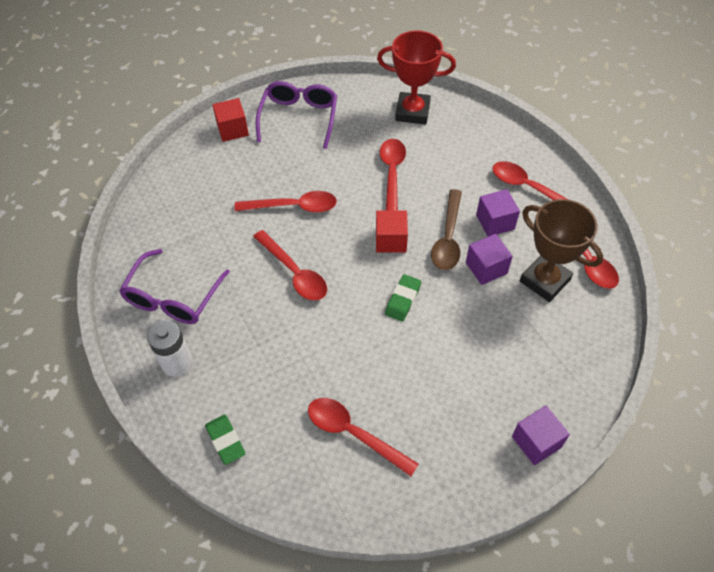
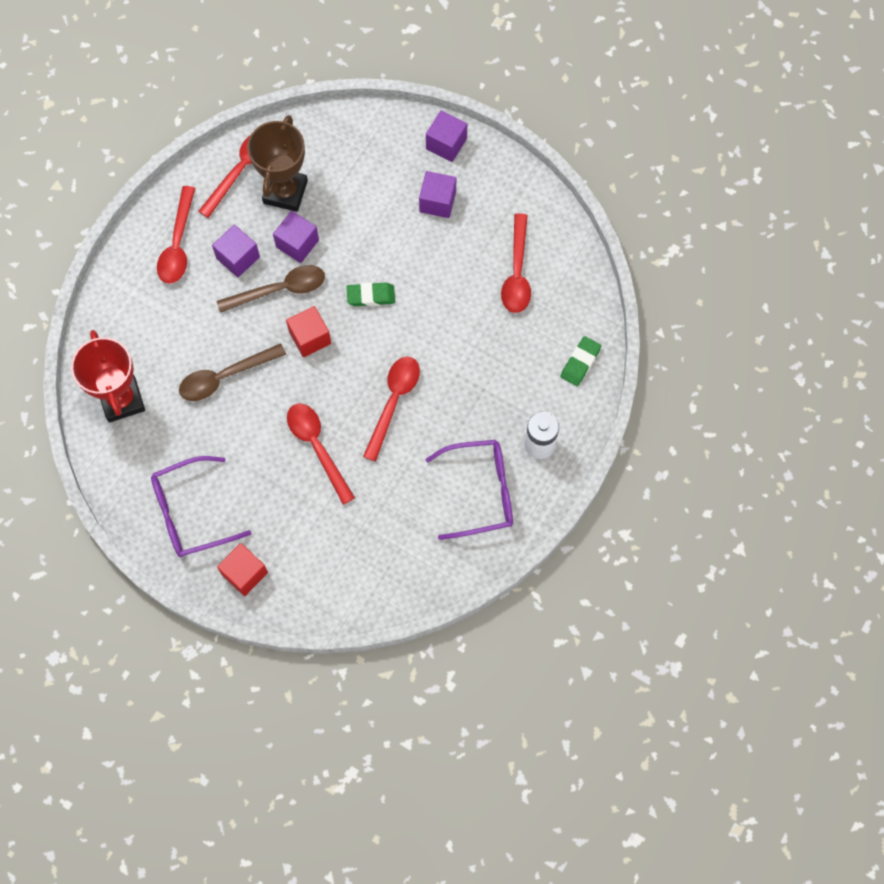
camera: 120 degrees left, 15 degrees up
(392, 174) = (225, 376): red spoon -> brown spoon
(471, 400) = (437, 201): none -> purple cube

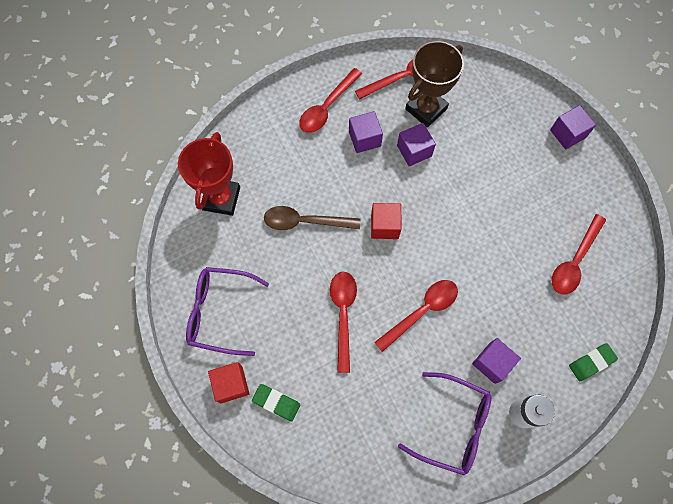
camera: 30 degrees right, 0 degrees up
(279, 290) = (382, 178): brown spoon -> none
(371, 296) = (448, 219): green eraser -> green eraser (276, 402)
(437, 201) = (538, 173): purple cube -> purple cube (492, 363)

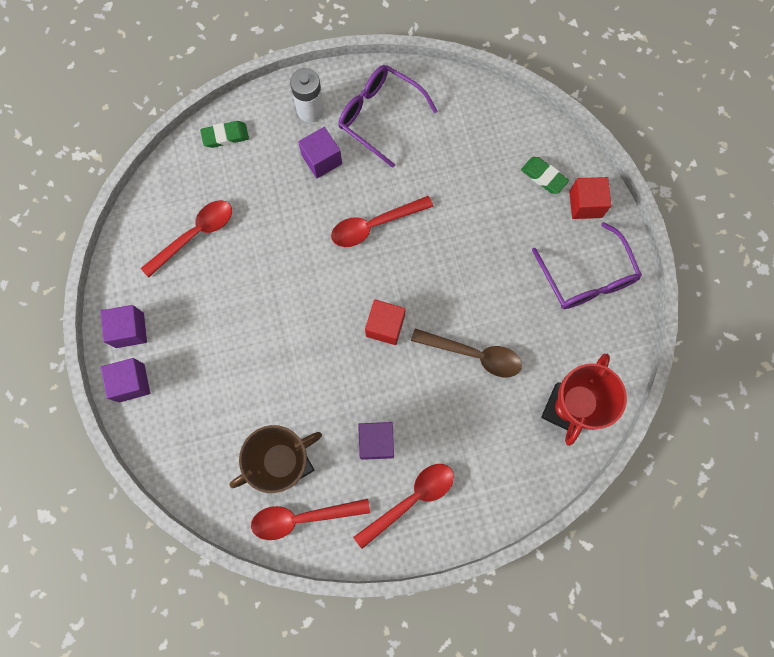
camera: 165 degrees left, 5 degrees up
(219, 312) = (587, 278): purple glasses -> purple glasses turned 45 degrees clockwise
(343, 315) = (457, 242): red spoon -> none
(414, 151) = (322, 409): purple cube -> purple cube (129, 330)

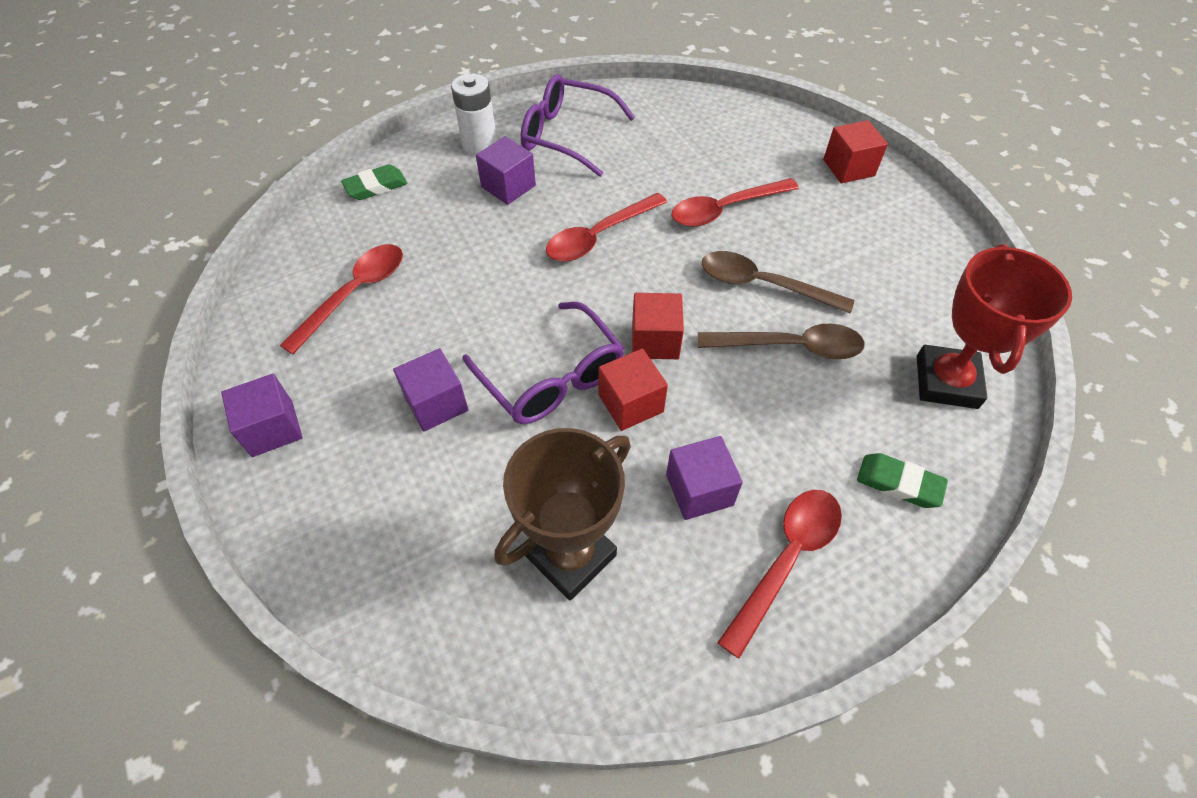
camera: 15 degrees left, 20 degrees down
(131, 383) = (284, 500): purple cube -> purple cube (436, 403)
(302, 517) = (620, 635): red spoon -> red spoon (725, 209)
(354, 370) = (630, 403): none -> red cube
(475, 298) = (763, 285): none -> brown spoon
(543, 177) = (786, 153): green eraser -> green eraser (899, 483)
(587, 278) = (890, 235): purple glasses -> purple glasses (552, 378)

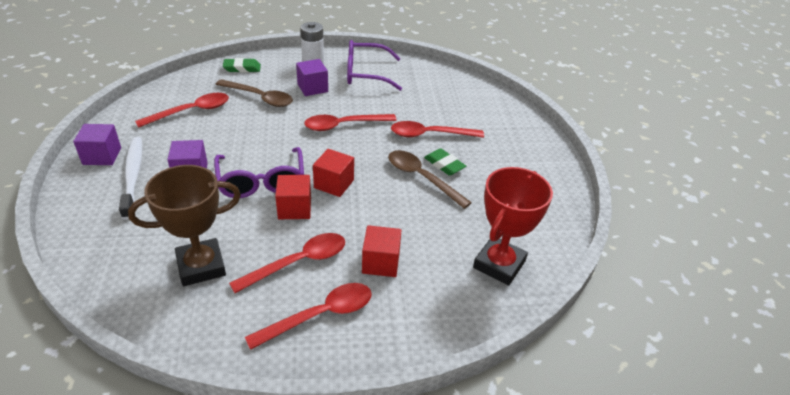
camera: 20 degrees right, 15 degrees down
(351, 445) = (133, 176): none -> white toothbrush
(566, 135) = (365, 74): purple glasses -> purple glasses turned 45 degrees counterclockwise
(699, 490) = (298, 263): purple cube -> red spoon
(790, 347) = (412, 213): brown spoon -> brown spoon (259, 98)
(848, 168) = (527, 137): red cube -> red cube (381, 262)
(899, 483) = (422, 304): green eraser -> green eraser (444, 165)

